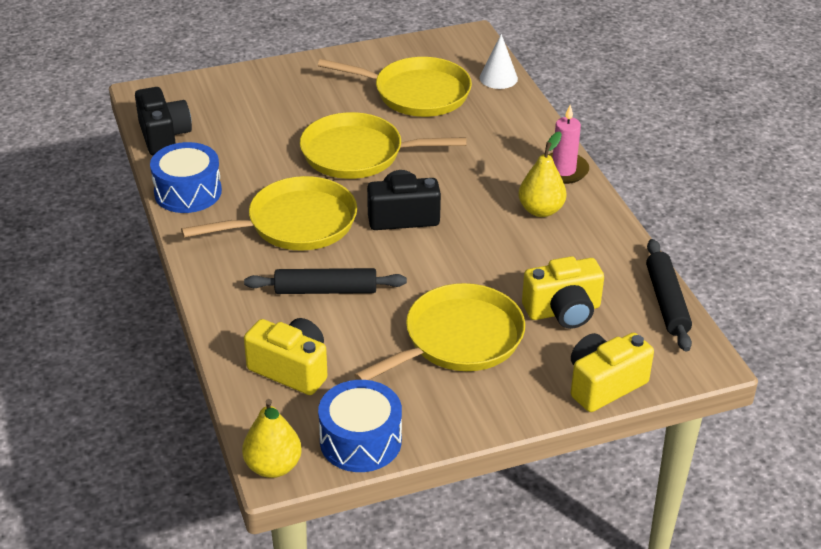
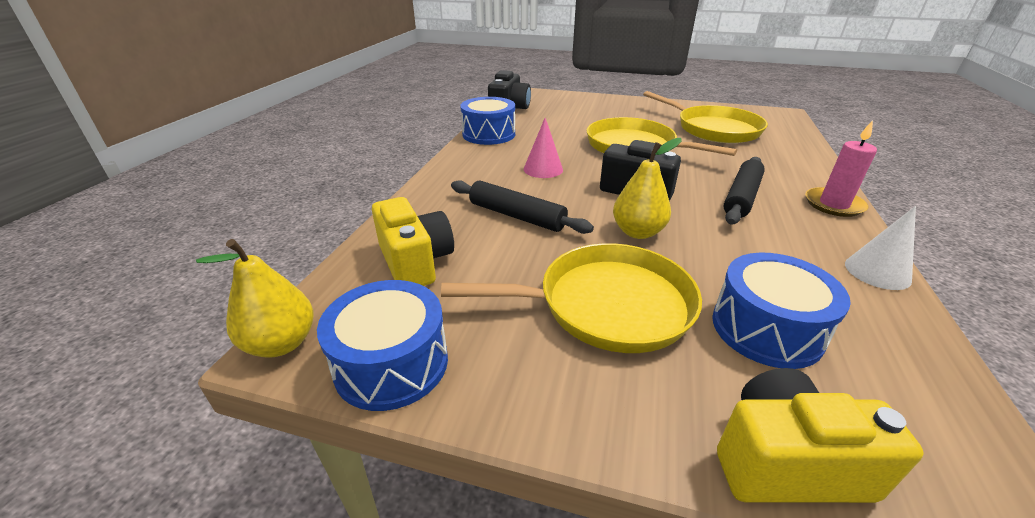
camera: 35 degrees right, 5 degrees down
(296, 223) = (543, 169): yellow pan -> pink cone
(498, 78) = (795, 136): white cone -> white cone (877, 272)
(540, 210) = (789, 226): yellow pear -> yellow pear (637, 232)
(563, 311) = (766, 329): yellow camera -> blue drum
(666, 302) = (949, 382): black rolling pin -> black rolling pin (741, 197)

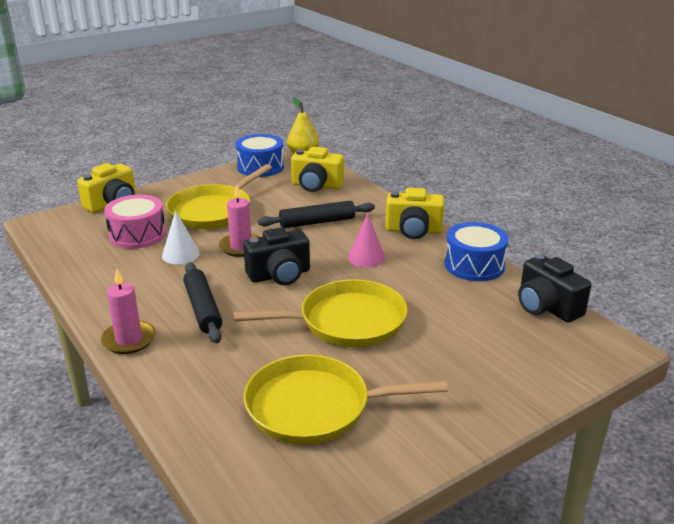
camera: 130 degrees right, 5 degrees down
(463, 167) = (413, 231): none -> yellow camera
(637, 232) = (241, 247): yellow pear -> pink candle
(766, 329) = (137, 234): blue drum -> pink drum
(877, 272) = (88, 291): white cone -> white cone (180, 254)

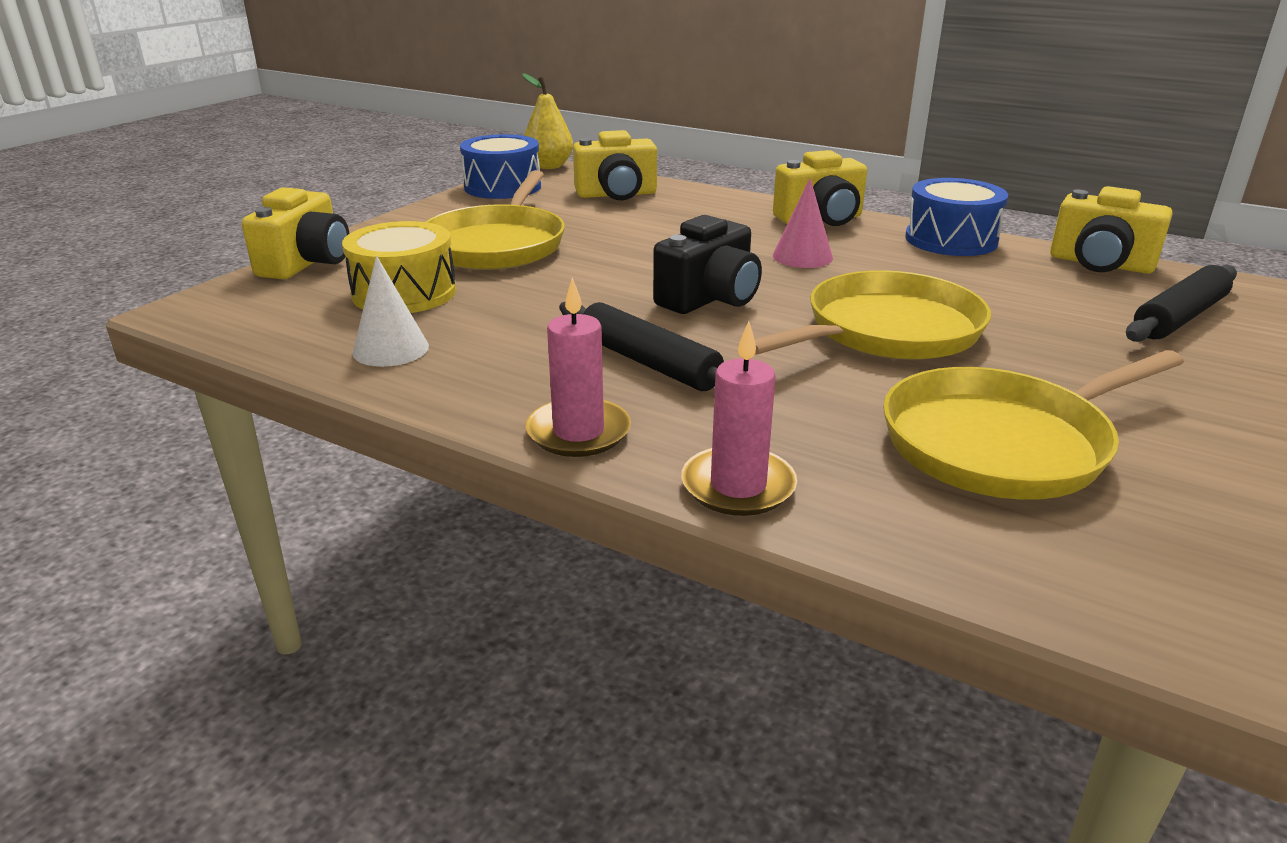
camera: 25 degrees left, 0 degrees up
(137, 234) = (404, 293): pink drum -> yellow drum
(180, 254) = (515, 304): white cone -> white cone (391, 349)
(241, 247) = (602, 278): pink candle -> pink candle (738, 486)
(317, 222) = (676, 232): black rolling pin -> black rolling pin (1178, 317)
(546, 307) = (1100, 264): black camera -> yellow camera

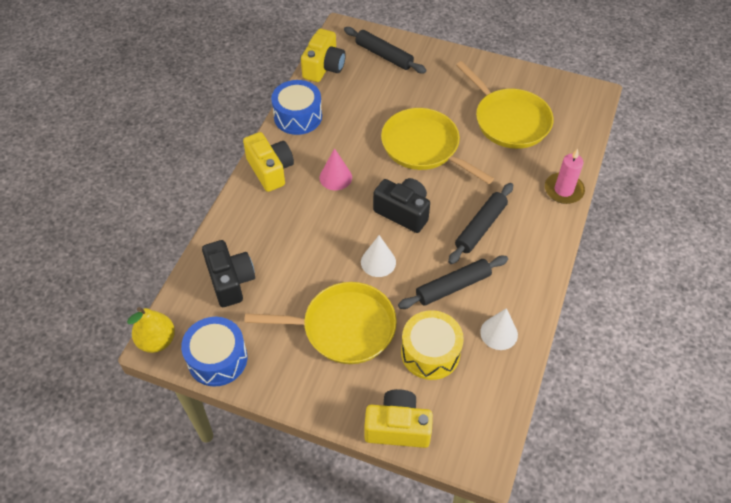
camera: 100 degrees left, 25 degrees up
(519, 322) = (453, 287): none -> black rolling pin
(578, 432) = (546, 241): pink candle -> none
(605, 273) = (378, 262): none -> white cone
(616, 195) = (230, 281): yellow camera -> black camera

